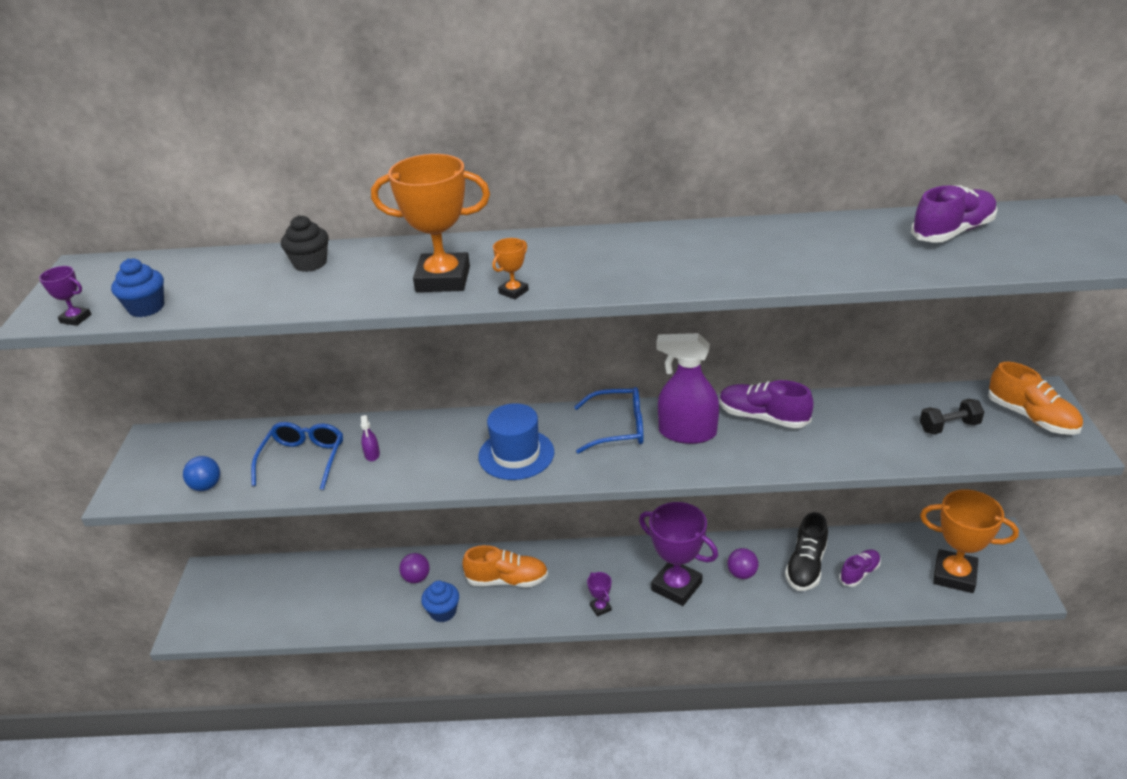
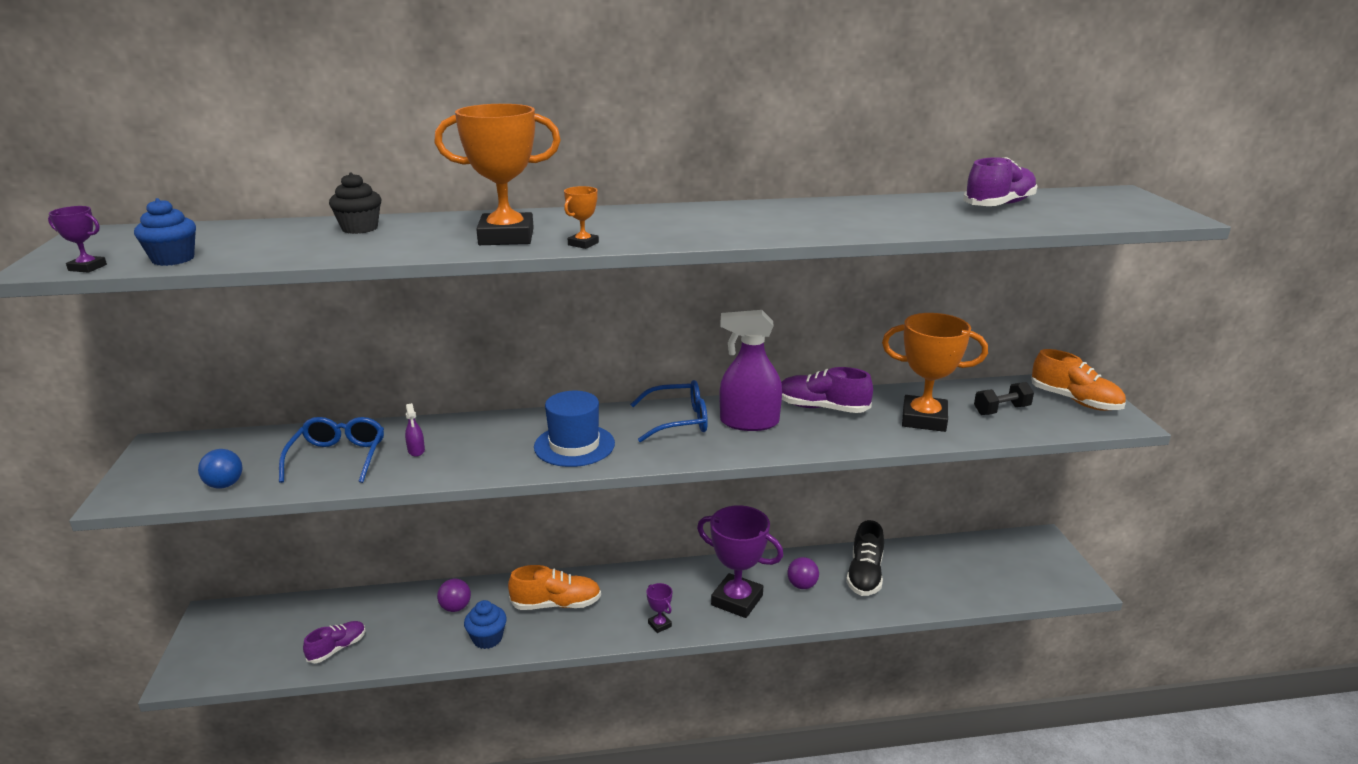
camera: 10 degrees left, 10 degrees down
(859, 573) = (918, 579): purple shoe -> purple shoe (337, 648)
(954, 575) = (1010, 576): orange trophy -> orange trophy (924, 419)

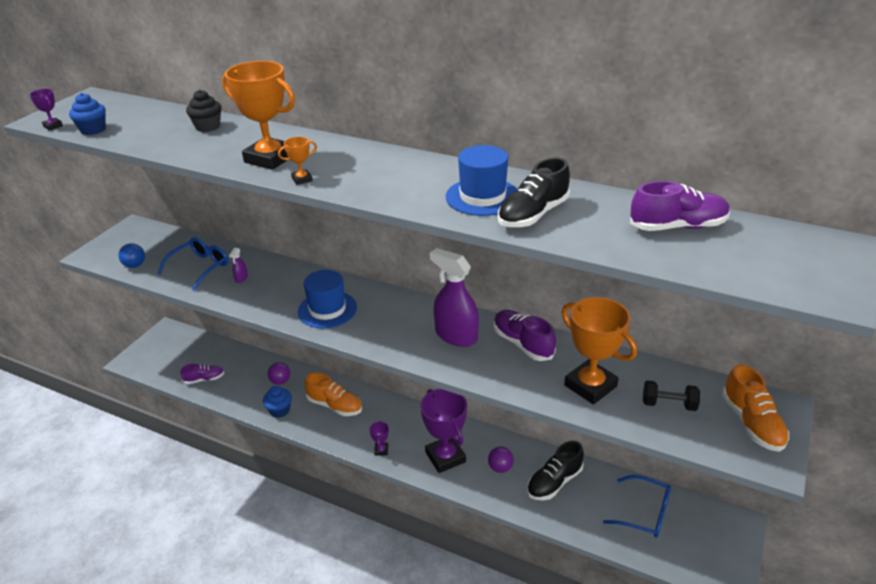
camera: 35 degrees right, 10 degrees up
(678, 421) = (411, 315): blue glasses -> blue glasses (644, 513)
(802, 219) = (482, 197): none -> blue hat
(872, 221) = (533, 215): none -> black shoe

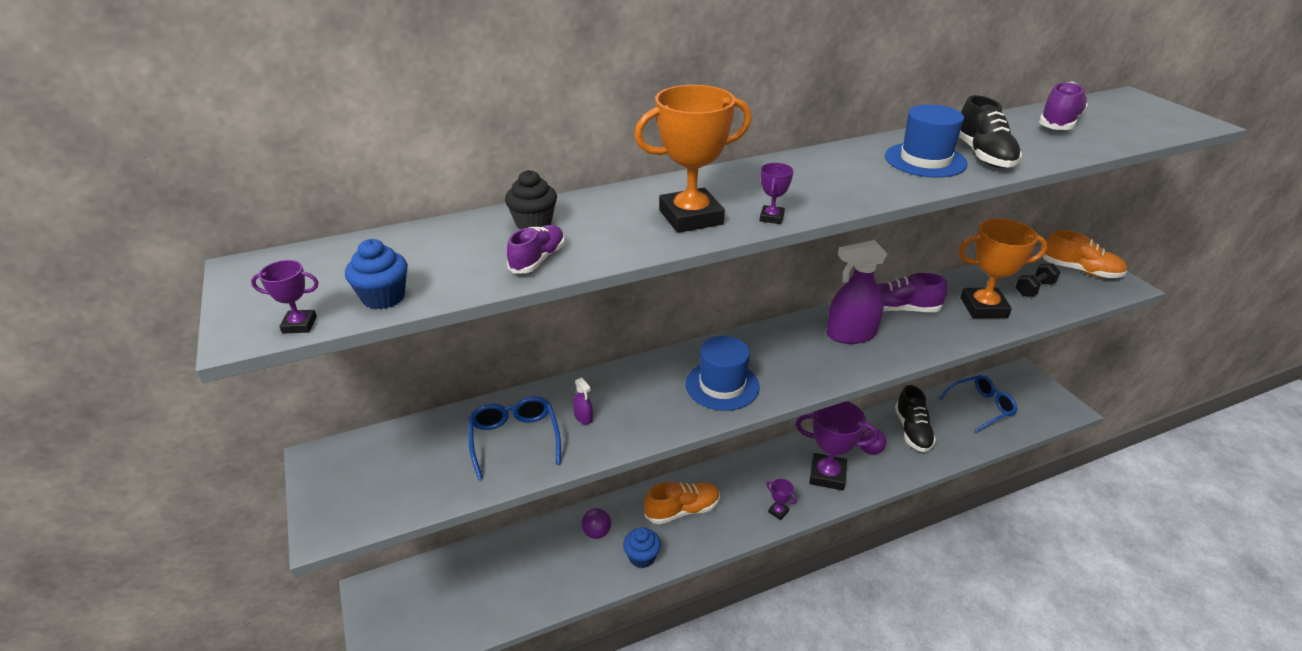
camera: 50 degrees left, 0 degrees up
(135, 265) = (424, 493): blue ball -> none
(204, 379) = (512, 598): purple shoe -> purple shoe (538, 260)
(302, 179) = (771, 218): orange trophy -> purple trophy

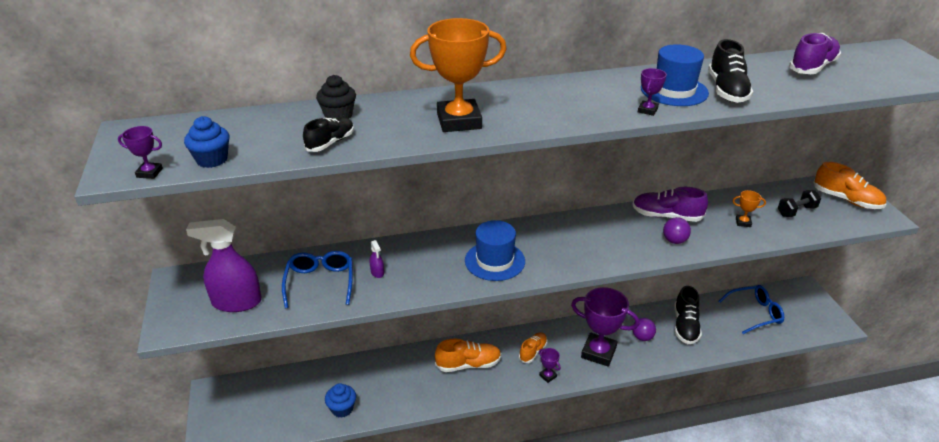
camera: 10 degrees right, 0 degrees up
(538, 260) = (330, 143): purple shoe -> black shoe
(597, 532) = (394, 372): purple ball -> purple ball (674, 241)
(642, 557) = (425, 396): blue cupcake -> blue cupcake (342, 409)
(753, 484) = (533, 351): none -> orange shoe
(771, 218) = (522, 127): purple trophy -> purple trophy (647, 110)
(851, 334) = (617, 232): purple spray bottle -> purple spray bottle (236, 302)
(983, 308) = (743, 222): orange trophy -> orange trophy, size x0.43

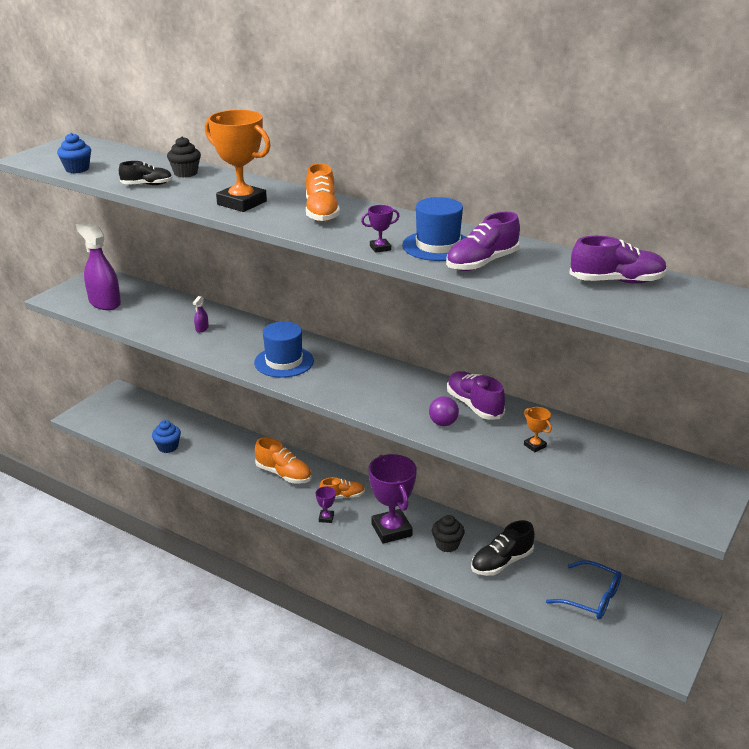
camera: 45 degrees right, 5 degrees down
(149, 173) = (40, 164): purple trophy -> none
(320, 282) = (162, 316): blue glasses -> none
(642, 337) = (447, 544): purple ball -> black cupcake
(727, 90) = (482, 263): black shoe -> purple shoe
(796, 211) = (610, 467): black dumbbell -> none
(846, 200) = (690, 489): orange shoe -> orange shoe (321, 212)

